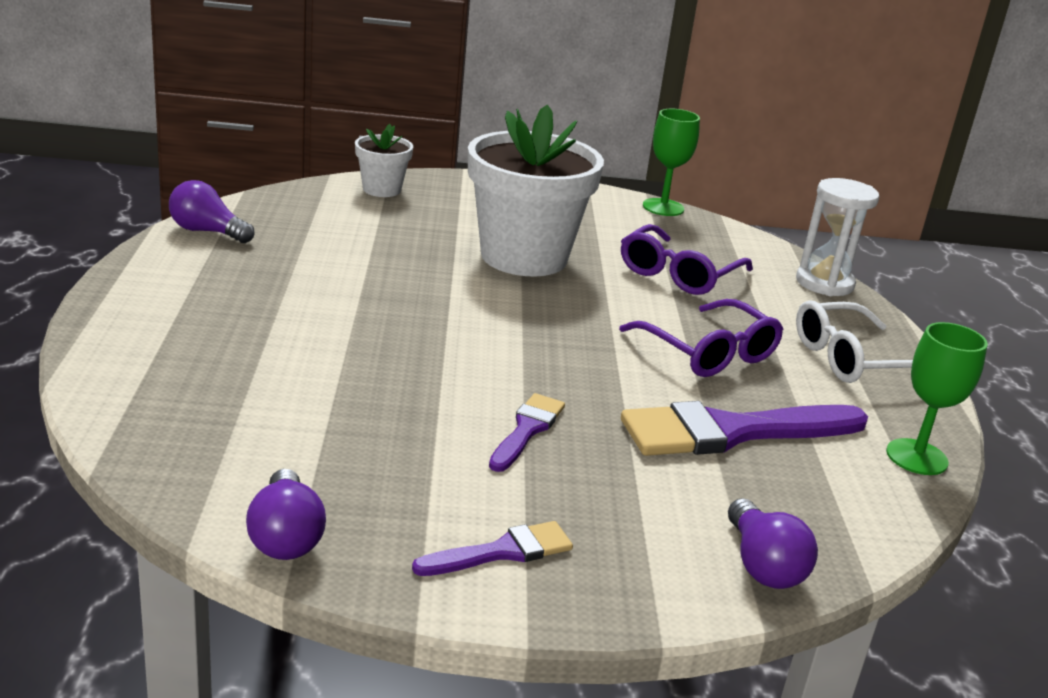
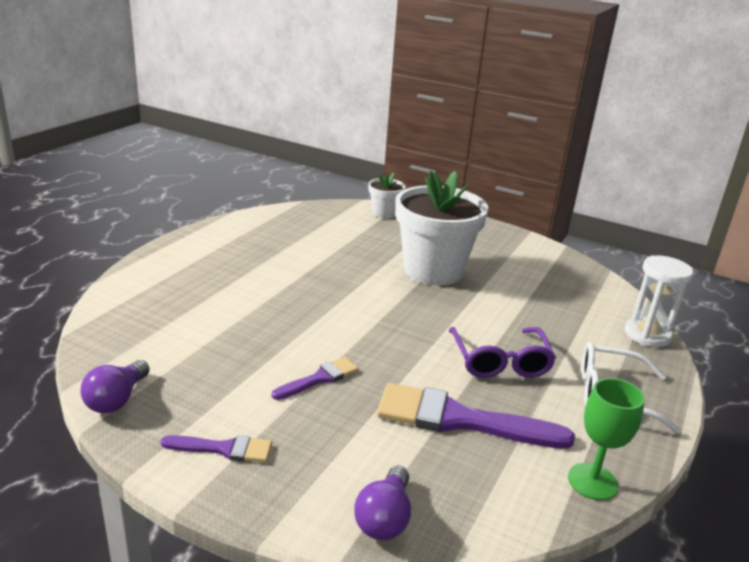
camera: 30 degrees right, 0 degrees up
(207, 232) = (258, 220): purple light bulb -> none
(663, 207) = (569, 257): green goblet -> none
(679, 273) = (534, 303): purple glasses -> none

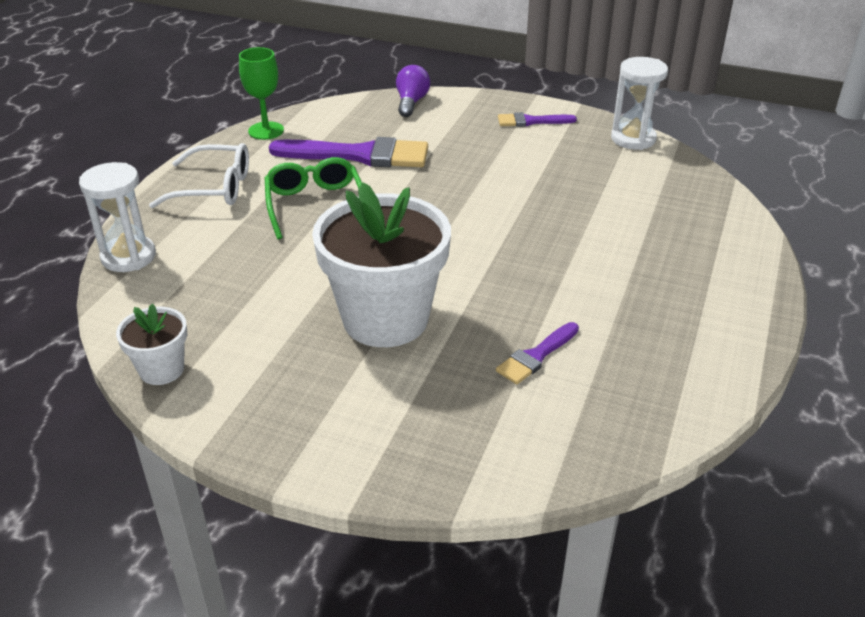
camera: 175 degrees right, 10 degrees up
(117, 400) = (633, 139): purple light bulb -> white hourglass
(320, 378) = (484, 170): purple brush -> purple brush (536, 356)
(384, 213) = (486, 459): white flower pot -> white flower pot (161, 370)
(500, 361) = (315, 205): purple glasses -> green glasses

